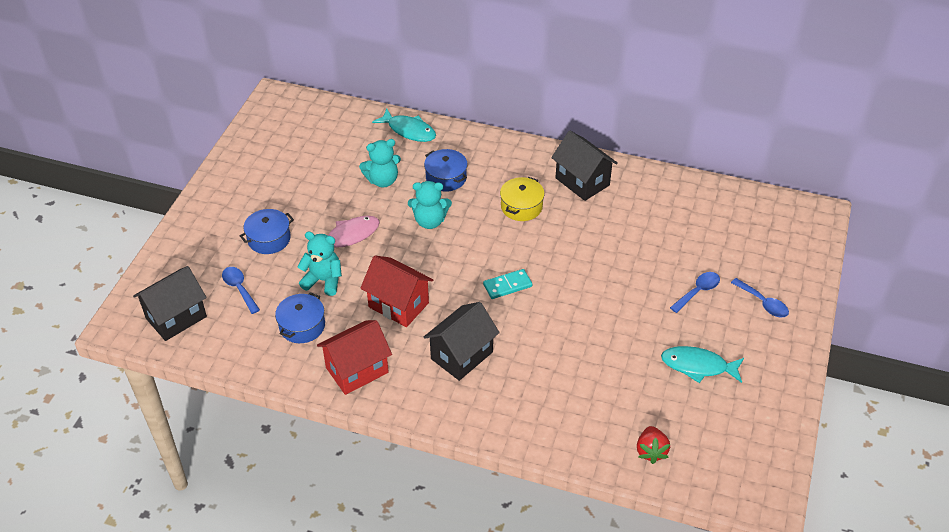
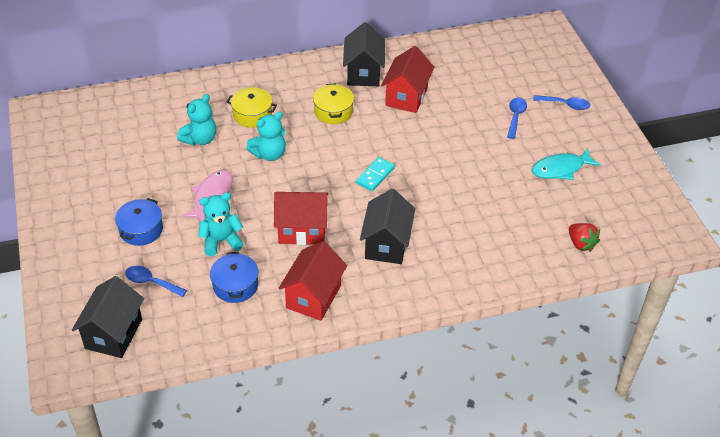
camera: 35 degrees left, 0 degrees up
(409, 130) = (187, 90): turquoise fish -> none
(446, 178) = (252, 115): blue pot -> yellow pot
(582, 181) = (363, 73): black house -> black house turned 75 degrees clockwise
(604, 223) = (406, 97): none -> red house

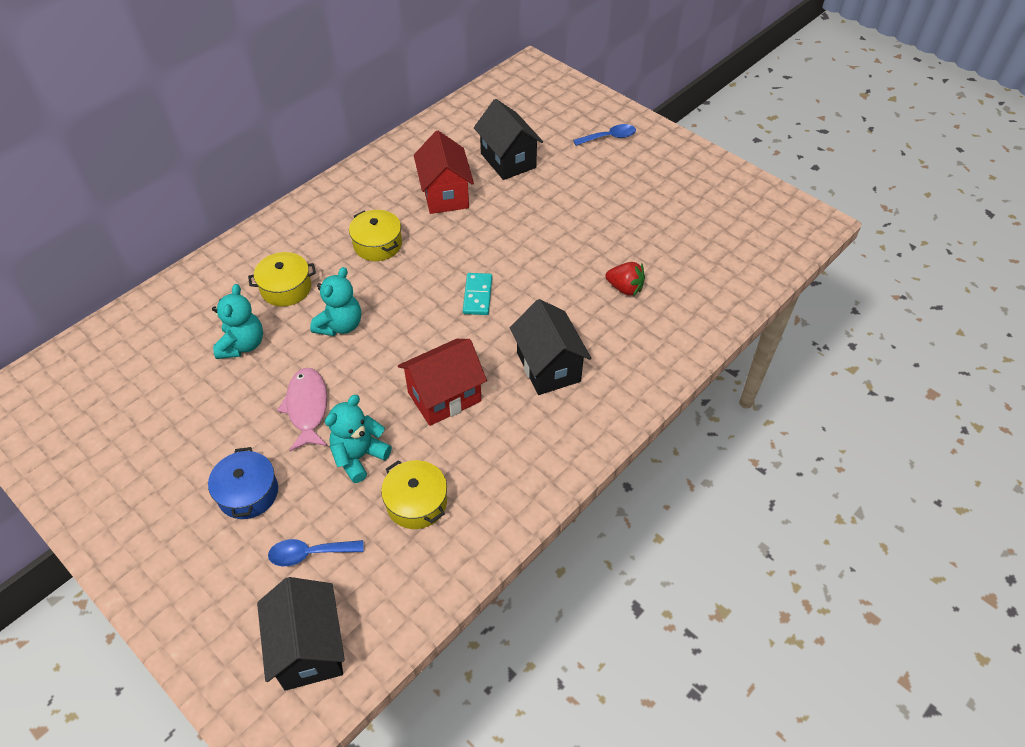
camera: 30 degrees left, 5 degrees up
(235, 285) = (416, 502): blue pot -> yellow pot
(313, 297) = (516, 469): red house -> none
(363, 73) = (379, 188): black house -> black house (508, 160)
(515, 116) = (571, 169): blue spoon -> none
(560, 169) = (656, 204): turquoise fish -> none
(581, 244) = (735, 272): red strawberry -> red strawberry (625, 288)

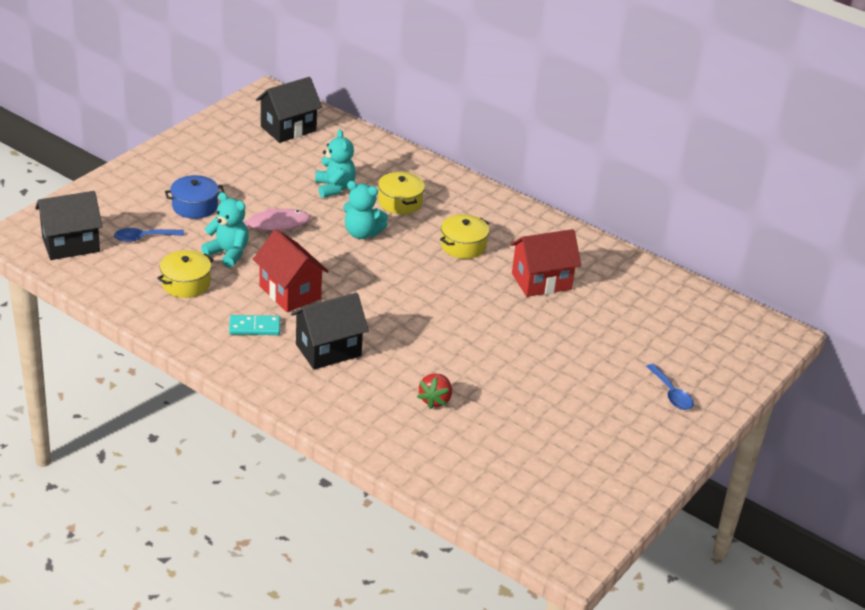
camera: 80 degrees right, 15 degrees down
(242, 345) = (334, 188): turquoise teddy bear -> turquoise teddy bear turned 105 degrees counterclockwise
(309, 554) = (143, 238): blue spoon -> blue spoon turned 90 degrees counterclockwise
(477, 296) = (409, 306): turquoise domino -> turquoise domino (254, 327)
(508, 160) = (606, 320): black house -> black house (288, 129)

